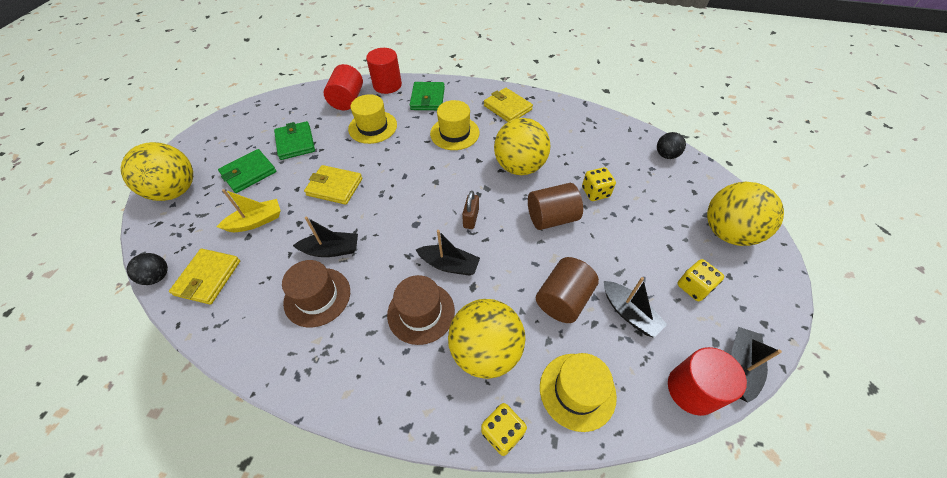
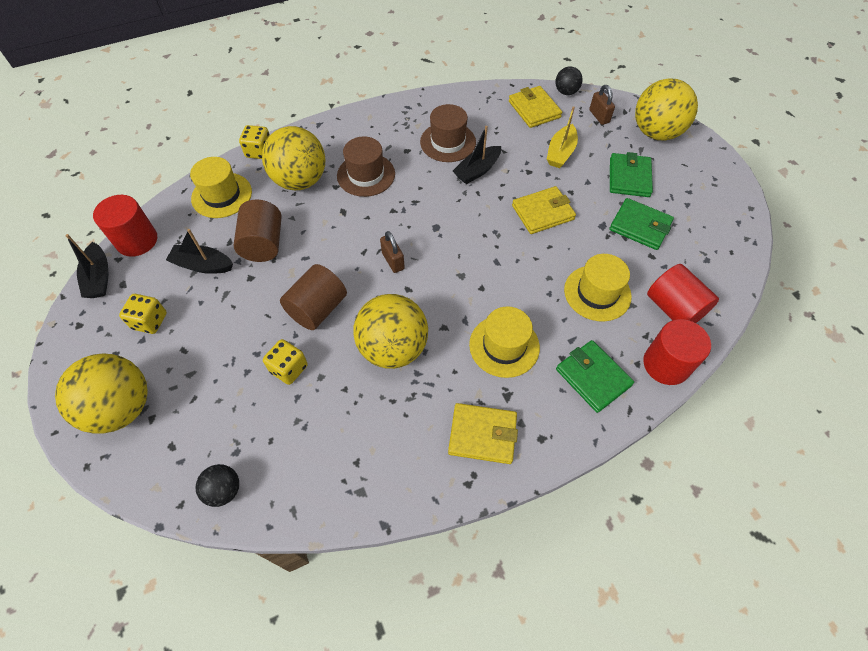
camera: 140 degrees right, 5 degrees up
(180, 232) = (599, 116): none -> brown padlock
(449, 265) = (375, 214): black boat -> none

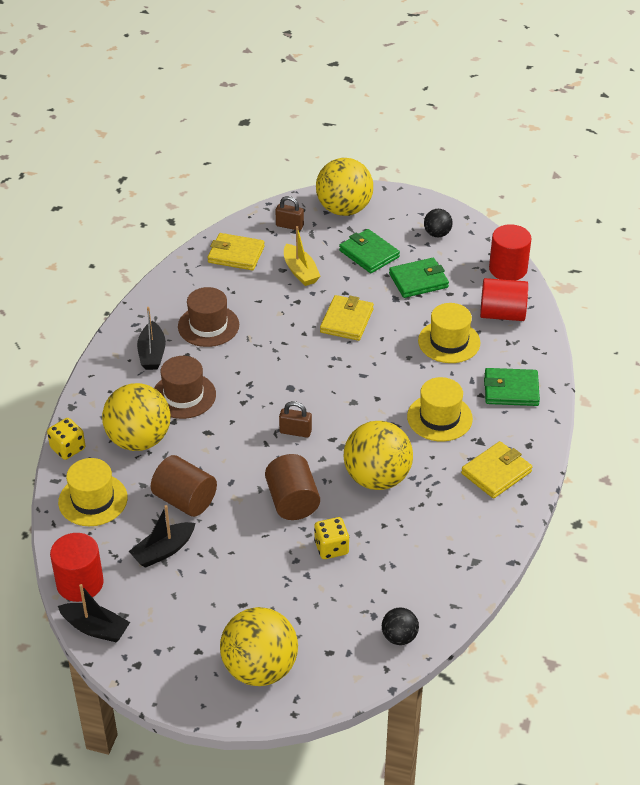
camera: 50 degrees left, 15 degrees down
(150, 321) = (187, 613): yellow dice -> none
(477, 170) = (261, 328): black boat -> black boat (152, 353)
(566, 92) = (240, 224): black ball -> black ball (437, 234)
(666, 364) = (538, 348): red cylinder -> red cylinder (508, 269)

